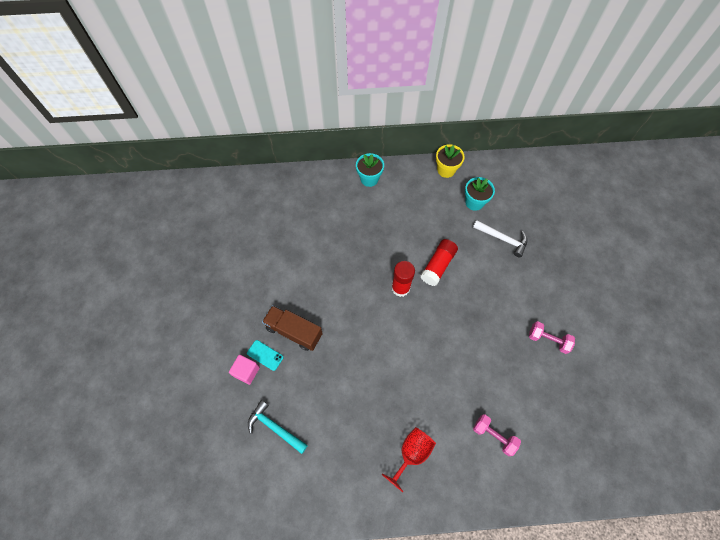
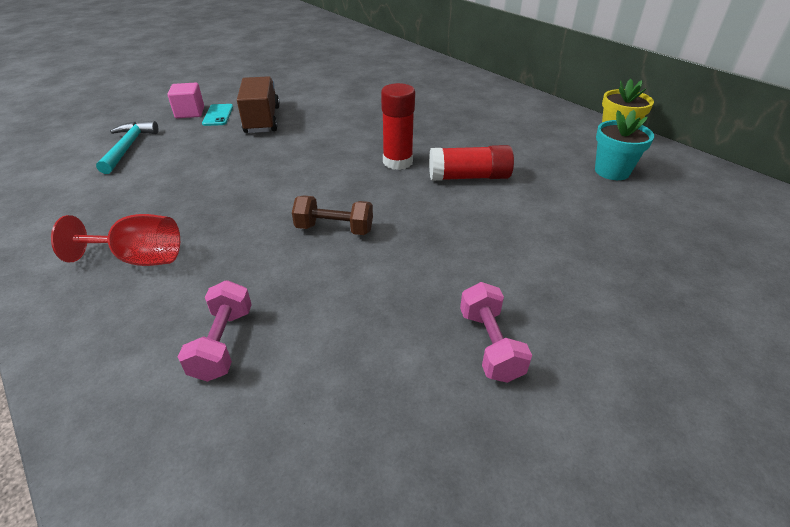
camera: 55 degrees right, 25 degrees down
(369, 179) = (512, 97): turquoise flower pot -> none
(442, 353) = (334, 229): none -> brown dumbbell
(502, 239) = (599, 216): white hammer -> none

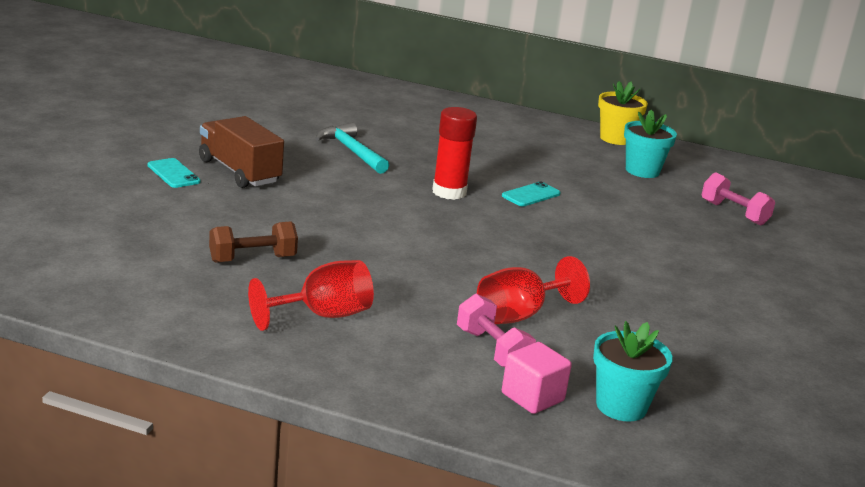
camera: 35 degrees left, 15 degrees down
(128, 147) = (120, 225): turquoise hammer -> turquoise hammer (352, 151)
(190, 113) = (130, 176): pink cube -> pink cube (532, 397)
(255, 481) = (621, 406): none -> turquoise flower pot
(302, 306) = (519, 315): none -> red goblet
(334, 229) = (468, 257): brown dumbbell -> brown dumbbell (252, 259)
(469, 177) = (531, 195): red glue stick -> turquoise phone
(490, 345) = (679, 305): pink dumbbell -> pink dumbbell (734, 213)

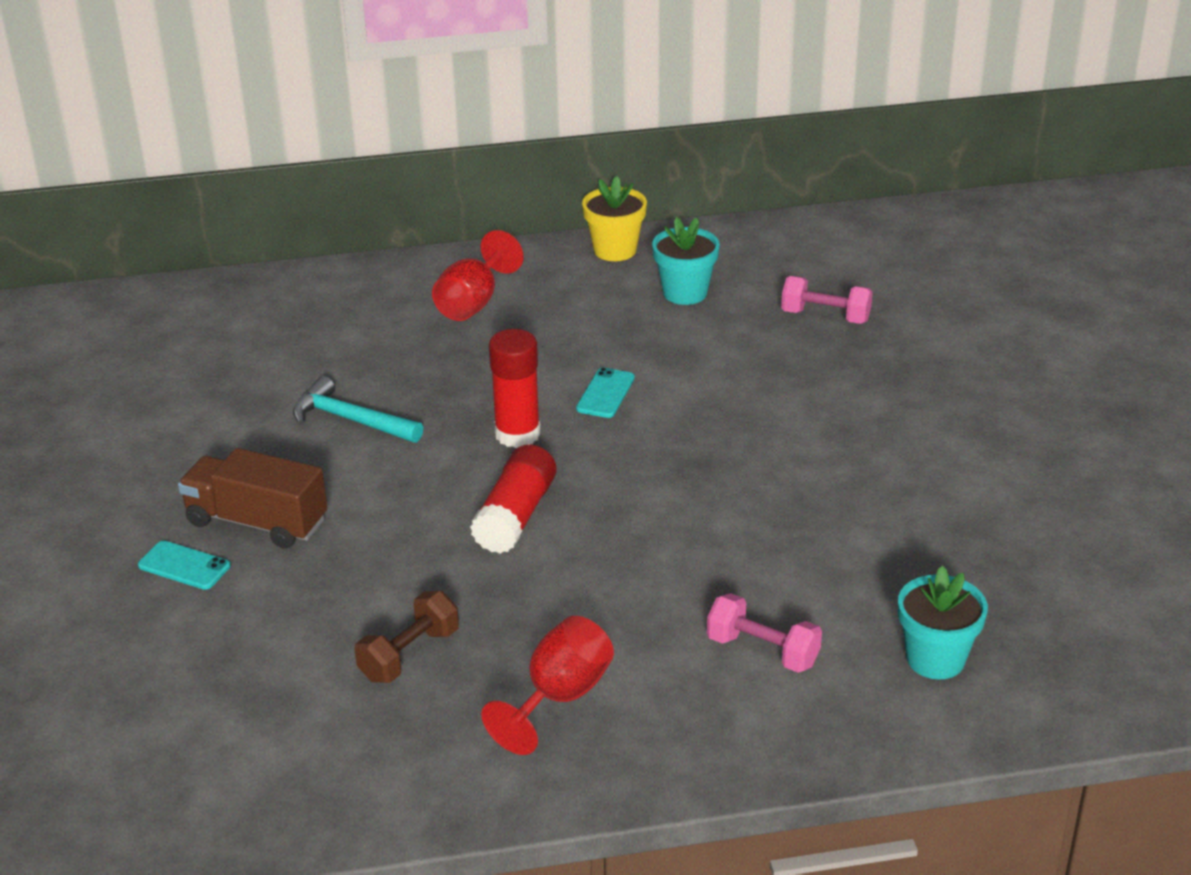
camera: 25 degrees left, 10 degrees up
(401, 226) = (515, 516): none -> red glue stick
(519, 315) = (746, 586): red goblet -> red goblet (473, 303)
(532, 397) = (850, 693): pink cube -> none

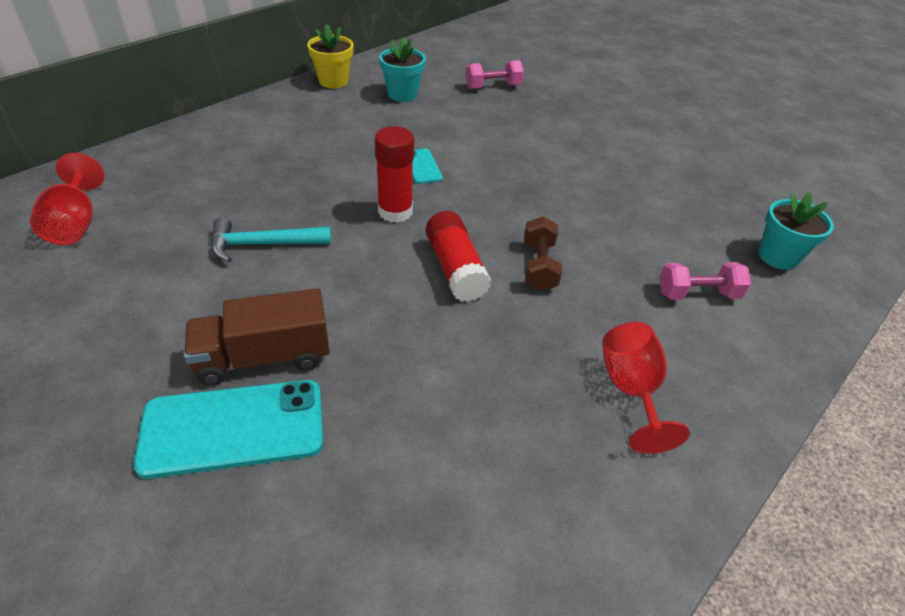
camera: 40 degrees left, 10 degrees up
(184, 566) = (233, 428): turquoise phone -> turquoise phone, size x2.02
(409, 655) = (498, 412): brown dumbbell -> brown dumbbell (539, 266)
(473, 303) = (273, 136): red goblet -> red goblet (76, 223)

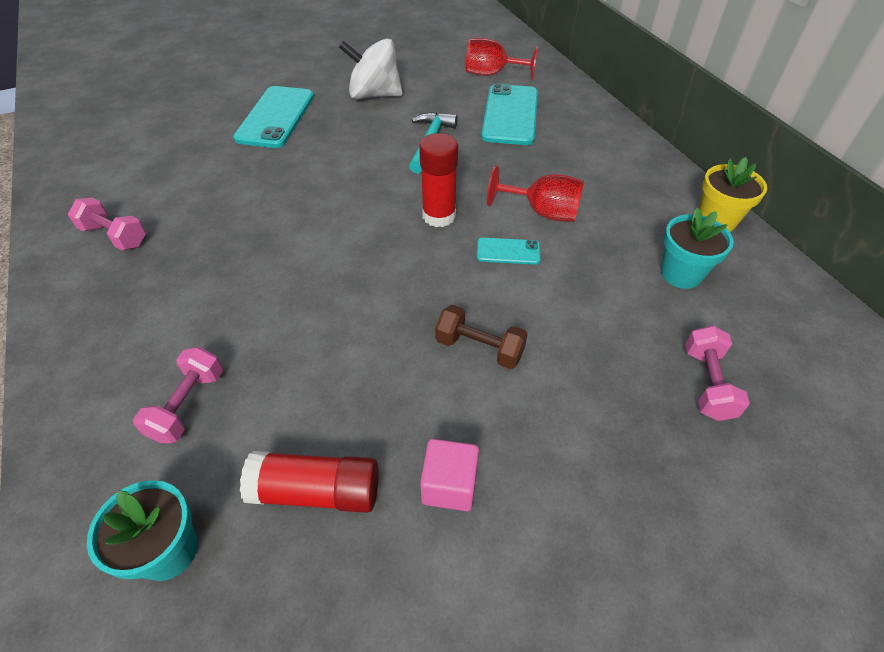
camera: 115 degrees right, 5 degrees up
(145, 327) = (374, 95): none -> white spinning top
(187, 194) = (510, 115): none -> turquoise phone
(264, 357) = (318, 131): brown truck -> none
(455, 268) = (342, 233): red glue stick -> red glue stick (316, 491)
(539, 266) = (310, 289): brown dumbbell -> brown dumbbell (479, 348)
(583, 482) = (114, 236): none -> pink dumbbell
(630, 390) = (146, 292): red goblet -> red goblet (542, 212)
(634, 161) = (449, 485): none -> pink cube

